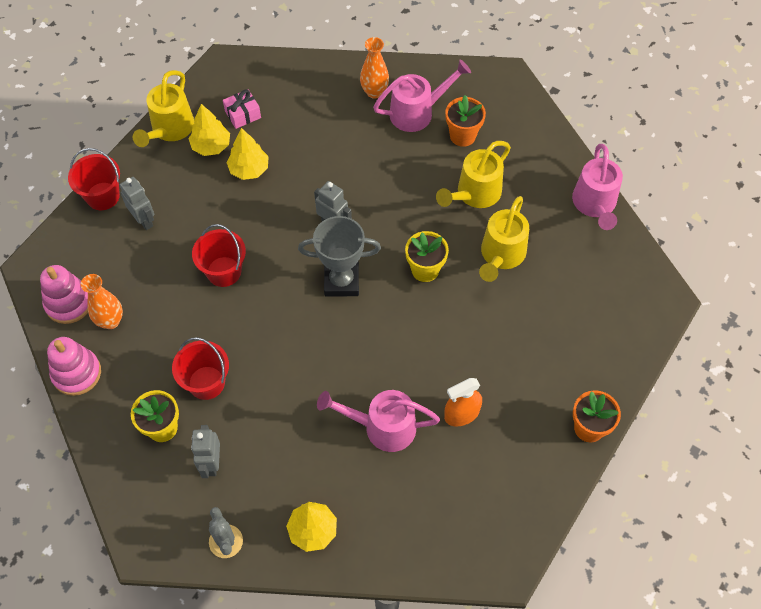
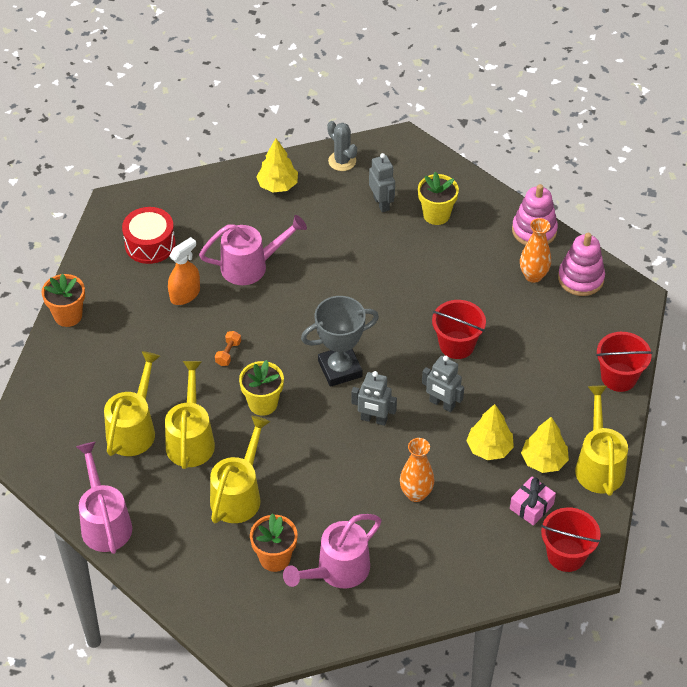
camera: 160 degrees right, 10 degrees down
(144, 220) = (563, 367): grey robot -> grey robot (442, 404)
(206, 382) = (419, 255): red bucket -> red bucket (566, 555)
(374, 92) = (397, 581): orange vase -> orange vase (416, 494)
(439, 331) = (228, 353): none -> orange dumbbell
(481, 493) = (150, 244): none -> red drum
(549, 282) = (134, 428): none -> yellow watering can

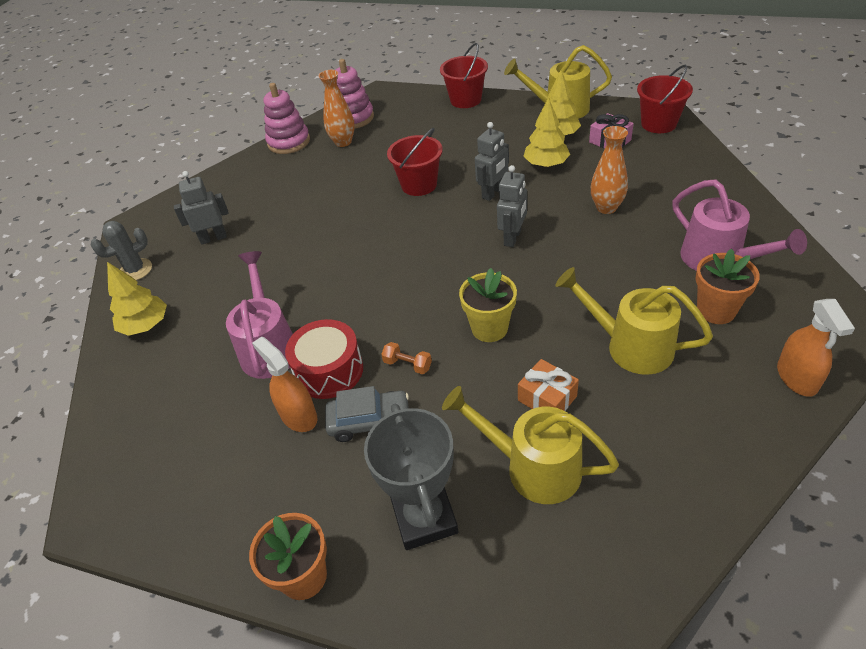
camera: 80 degrees left, 5 degrees down
(104, 522) = (704, 497): pink watering can -> none
(150, 244) = (192, 463): red drum -> red drum (329, 370)
(178, 335) = (369, 421): none -> grey car
(191, 439) = (547, 398): yellow watering can -> orange gift
(200, 597) = (797, 378): none -> orange spray bottle
(340, 369) = (442, 264): grey trophy -> grey trophy (424, 518)
(436, 215) = (245, 200): yellow flower pot -> none

